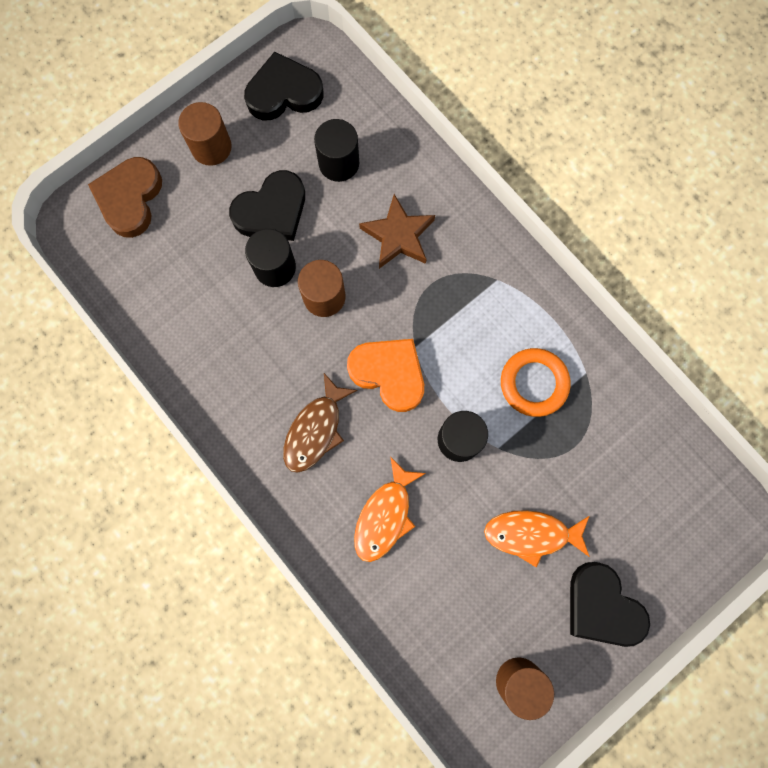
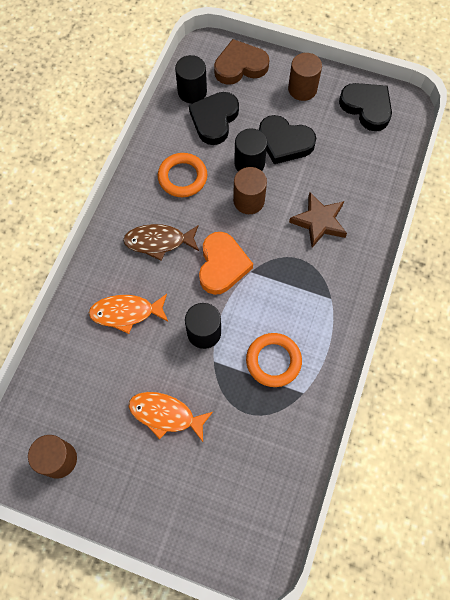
camera: 60 degrees right, 10 degrees down
(245, 355) = (182, 177): none -> orange ring
(339, 163) = (343, 162): black cylinder -> black cylinder (192, 92)
(531, 534) = (165, 415): orange fish -> orange fish turned 45 degrees counterclockwise
(602, 606) = (141, 492): black heart -> black heart (214, 120)

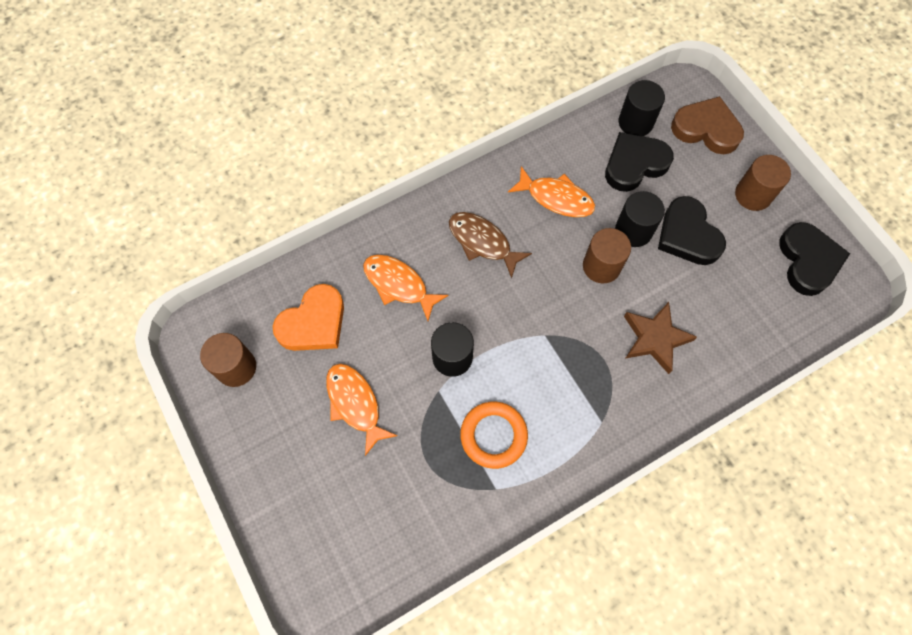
camera: 40 degrees right, 0 degrees up
(182, 177) = (556, 198): orange ring -> orange fish
(222, 265) = (523, 308): orange heart -> orange heart (313, 323)

